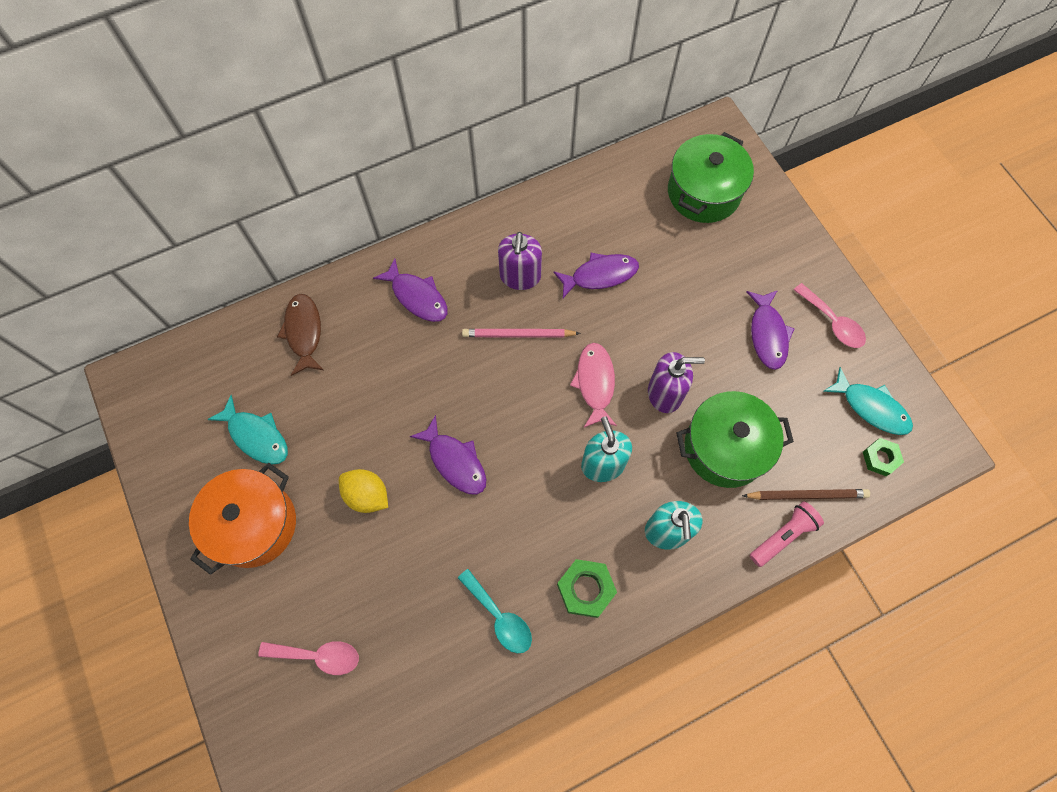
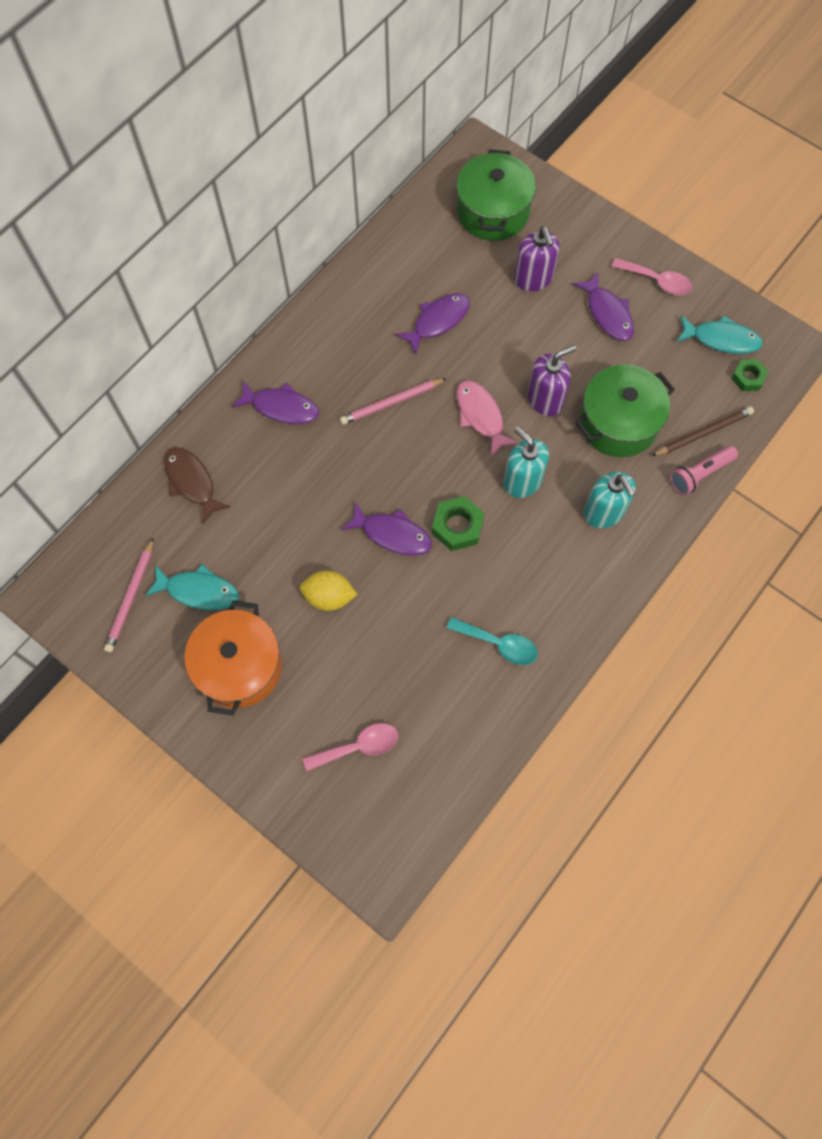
camera: 25 degrees left, 0 degrees up
(197, 415) = (131, 597): none -> pink pencil
(520, 276) = (366, 351): purple soap dispenser -> purple soap dispenser (533, 279)
(586, 589) = (559, 589): green nut -> green nut (457, 526)
(783, 536) = (700, 474): pink flashlight -> pink flashlight turned 150 degrees counterclockwise

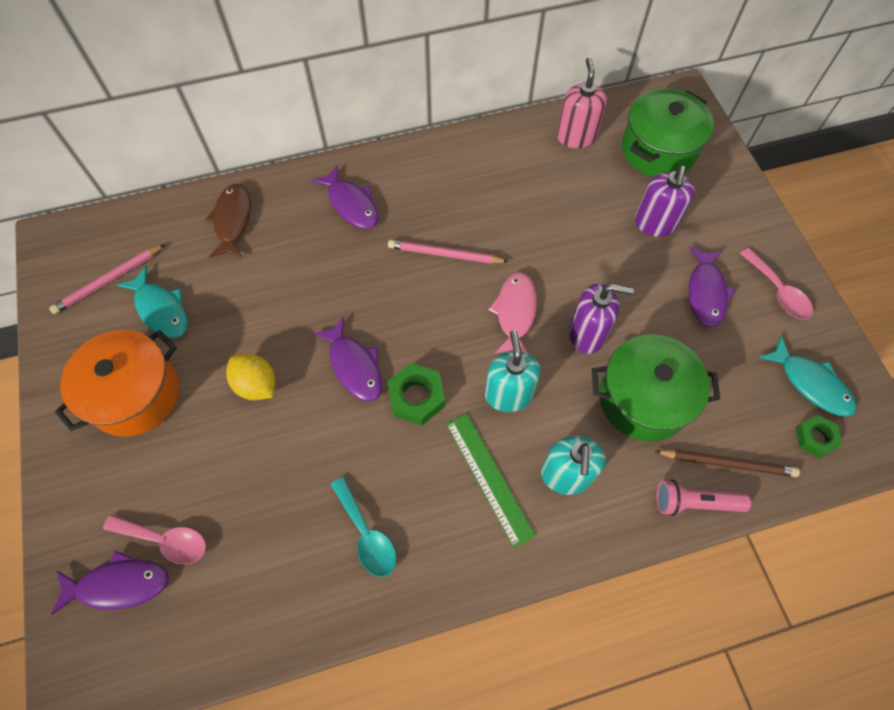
camera: 35 degrees right, 5 degrees down
(419, 238) = (576, 137): none -> pink soap dispenser
(438, 321) = (539, 211): purple fish -> purple fish (119, 584)
(553, 549) = (489, 478): none -> green ruler

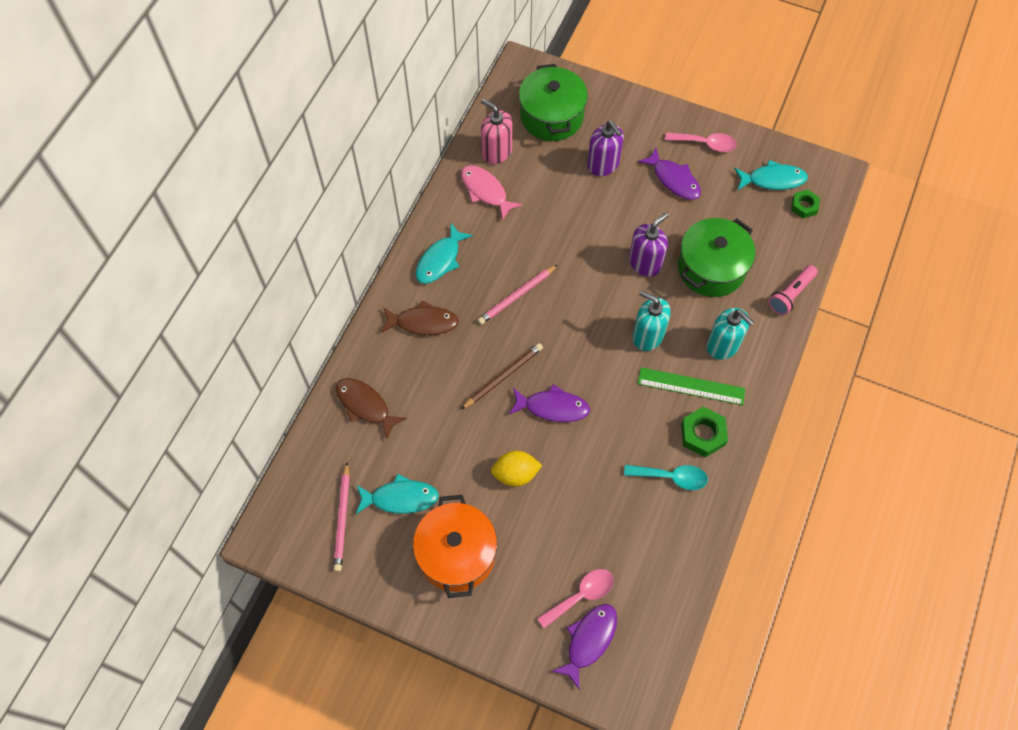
camera: 50 degrees left, 0 degrees up
(351, 204) = (423, 322): purple fish -> brown fish
(416, 397) = (605, 387): green nut -> green nut (702, 434)
(425, 173) = (440, 260): none -> turquoise fish
(515, 312) = (596, 289): pink fish -> pink fish (486, 191)
(727, 463) = (782, 260): brown pencil -> brown pencil (503, 377)

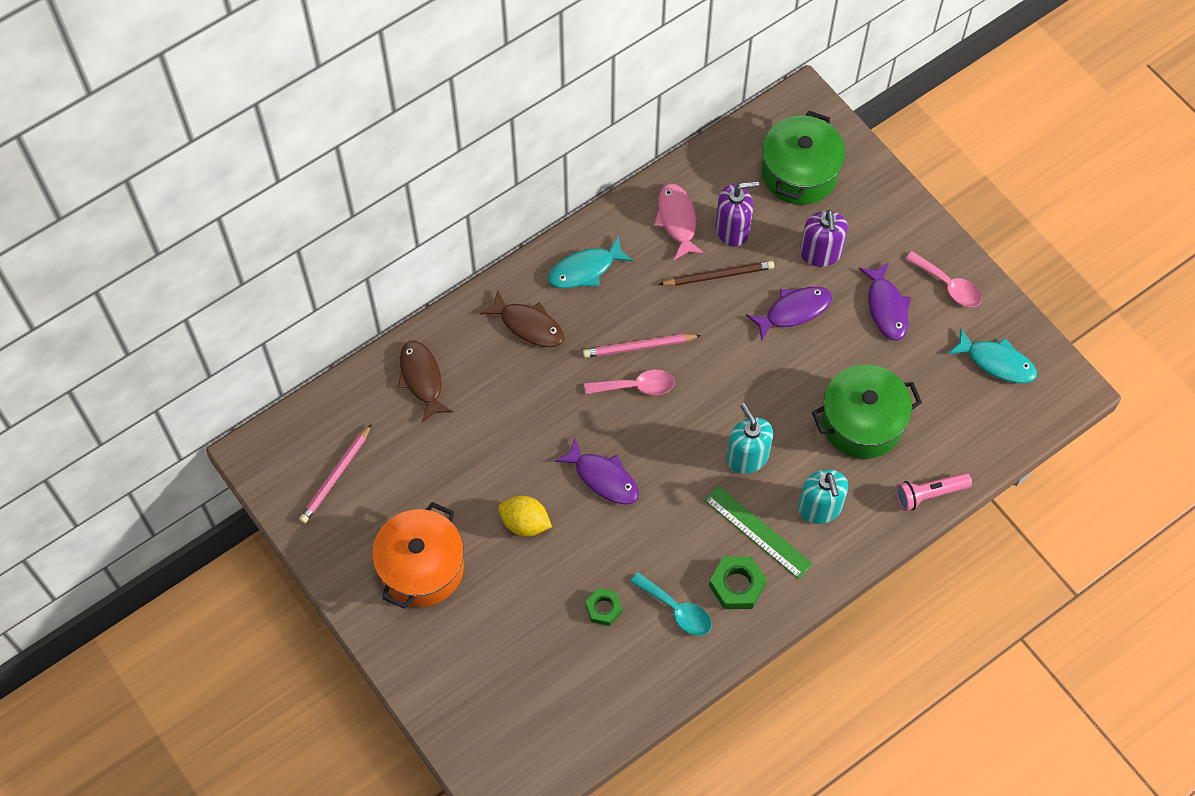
camera: 30 degrees right, 0 degrees up
(400, 498) = (401, 486): turquoise fish -> none
(496, 152) = (715, 183): pink soap dispenser -> none
(503, 377) = (573, 421): brown pencil -> brown pencil (718, 275)
(581, 595) = (514, 671): pink spoon -> pink spoon (636, 386)
(589, 640) = (495, 716): purple fish -> purple fish (794, 311)
(645, 263) = (795, 381): purple soap dispenser -> purple soap dispenser (732, 229)
(804, 206) = (1011, 408): green nut -> green nut (603, 608)

